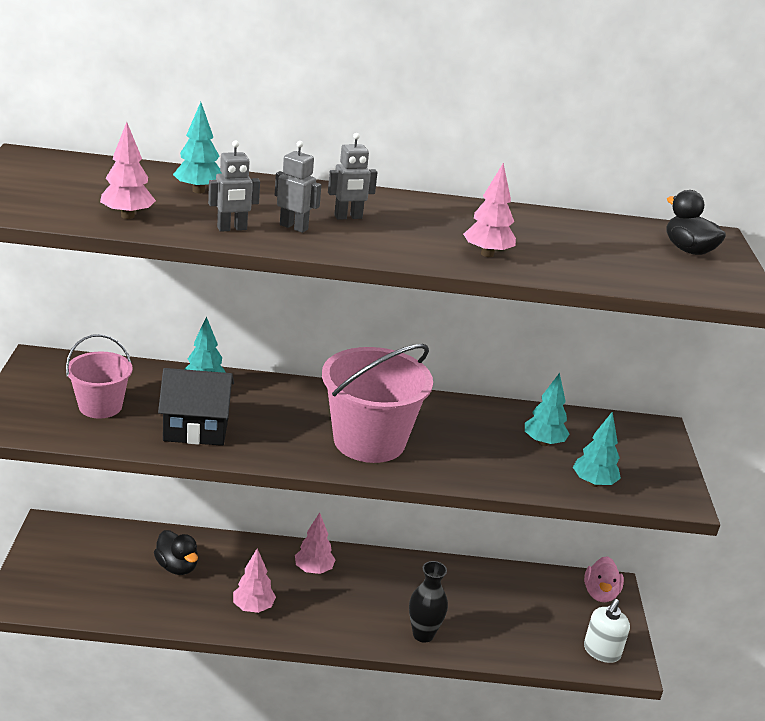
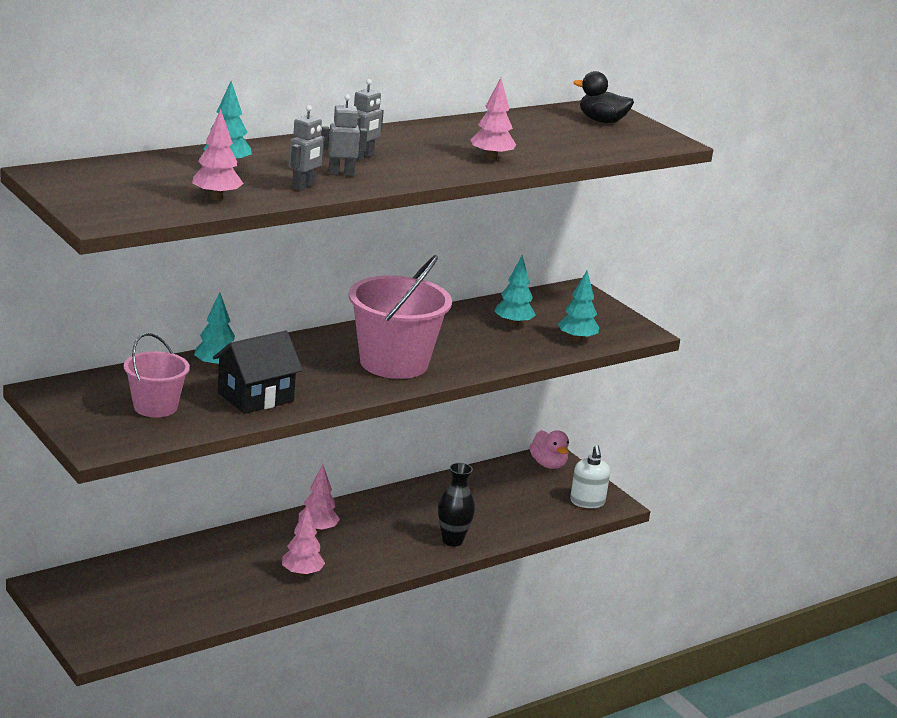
camera: 35 degrees left, 5 degrees down
(177, 567) = (202, 570): black duck -> none

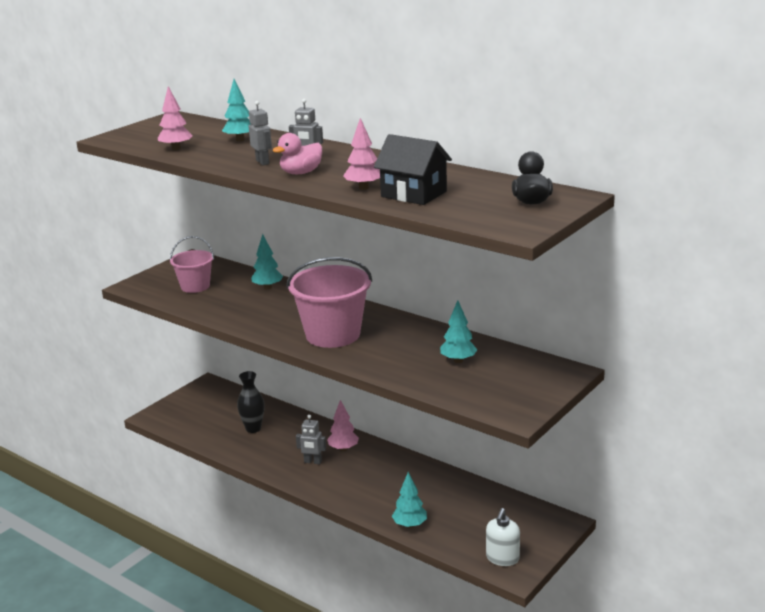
camera: 75 degrees right, 0 degrees up
(255, 397) = (234, 307): black house -> black house (414, 194)
(302, 574) = (281, 458): pink tree -> none
(304, 186) = (223, 159): grey robot -> grey robot (313, 462)
(452, 541) = (377, 506): black vase -> black vase (253, 428)
(548, 464) = (547, 523): pink duck -> pink duck (301, 173)
(576, 340) = (461, 391): turquoise tree -> turquoise tree (410, 525)
(587, 502) = (502, 558): white soap dispenser -> white soap dispenser turned 45 degrees counterclockwise

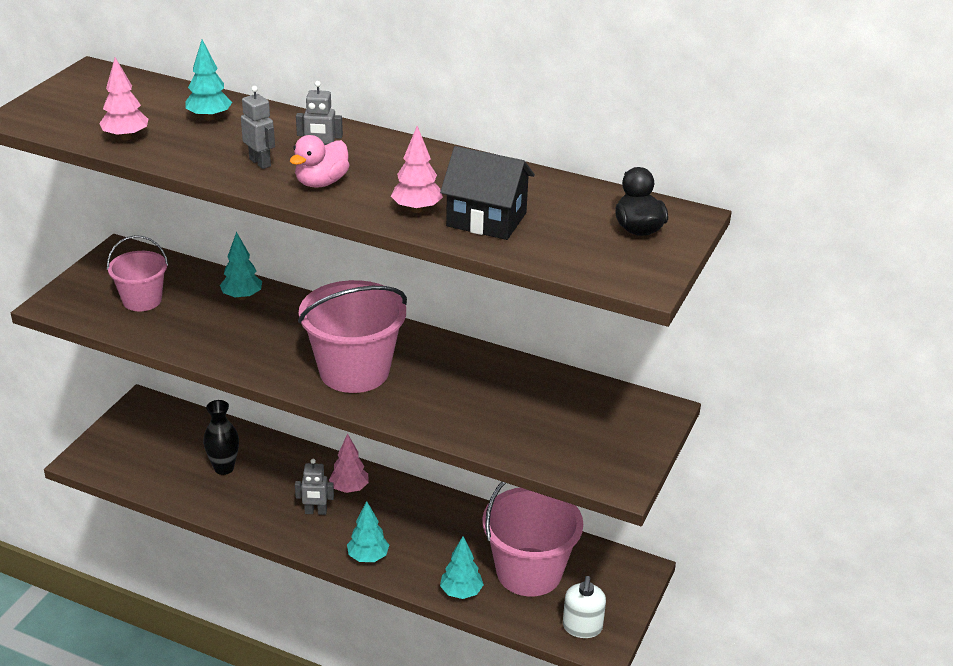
camera: 15 degrees left, 10 degrees up
(458, 360) = (525, 402): turquoise tree -> turquoise tree (368, 557)
(469, 516) = (529, 572): none -> pink bucket

